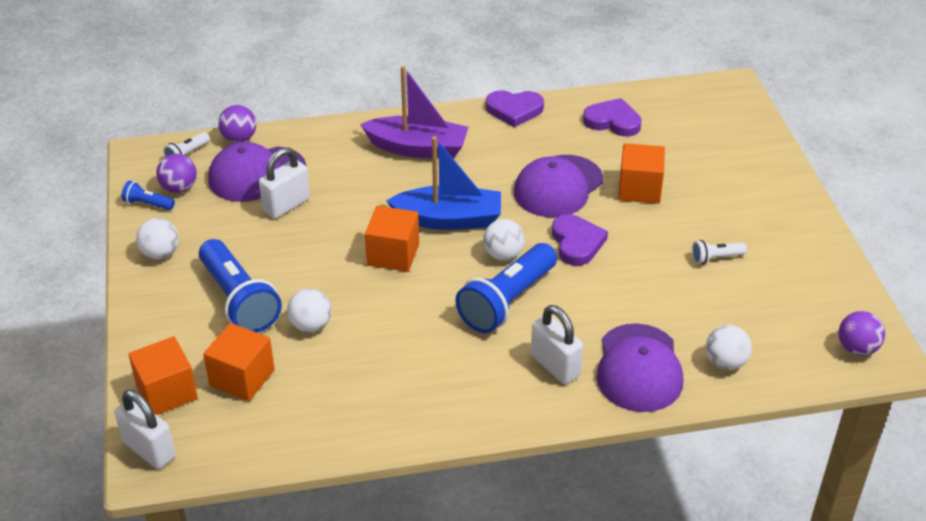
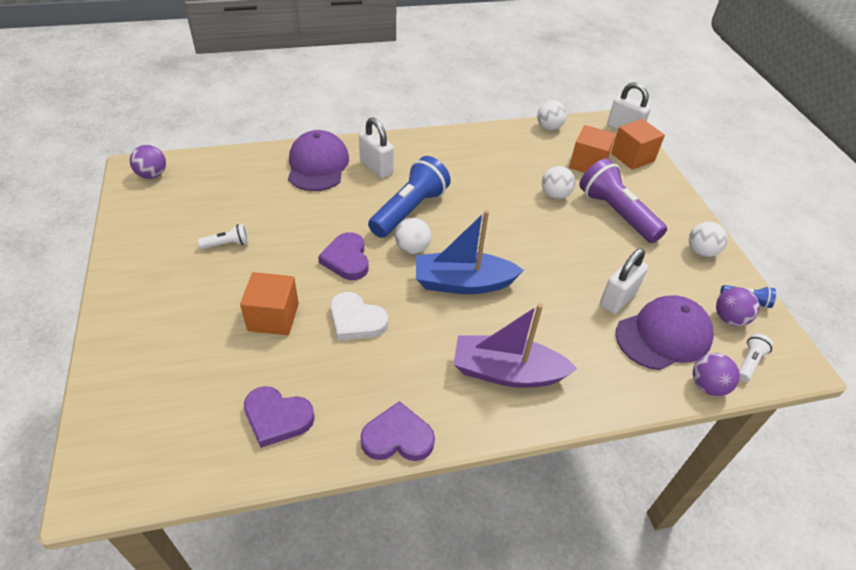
camera: 175 degrees right, 5 degrees up
(239, 300) = (616, 213): blue flashlight -> purple flashlight
(393, 254) = (506, 249): orange cube -> none
(558, 186) = (356, 320): purple cap -> white heart
(725, 362) = (255, 167): white ball -> white ball (549, 127)

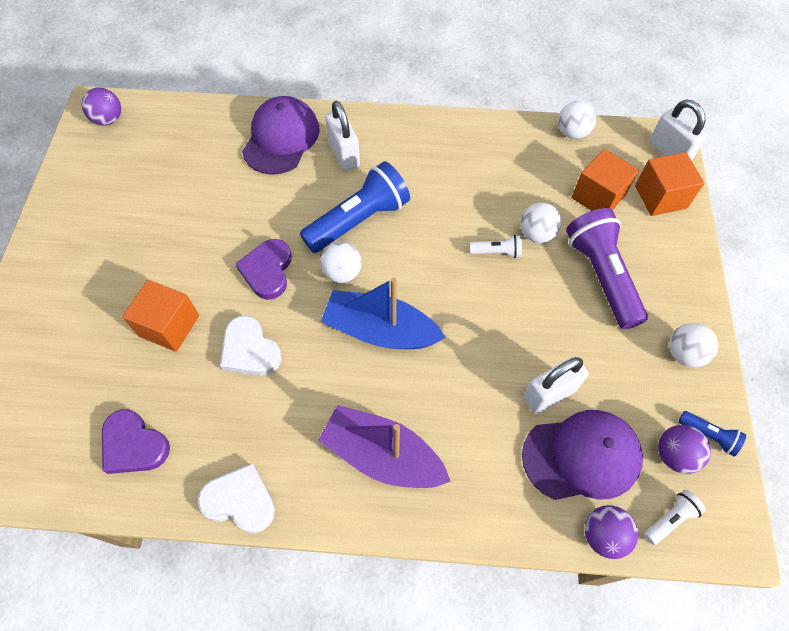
camera: 20 degrees right, 15 degrees up
(227, 244) = (154, 224): white flashlight -> white flashlight (497, 252)
(397, 437) = (240, 500): purple heart -> white heart

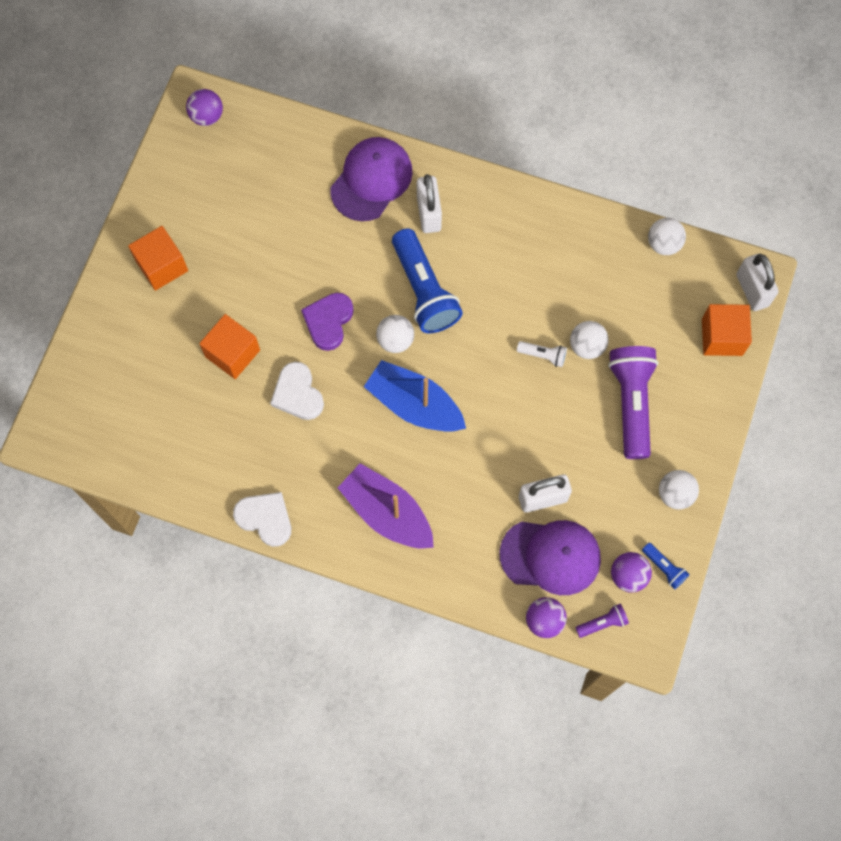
camera: 15 degrees right, 10 degrees up
(134, 445) = (188, 452): purple heart -> none
(358, 220) = (424, 290): blue flashlight -> blue flashlight turned 90 degrees clockwise
(598, 196) = (661, 321): orange cube -> orange cube (162, 266)
(670, 519) = (602, 623): white flashlight -> purple flashlight

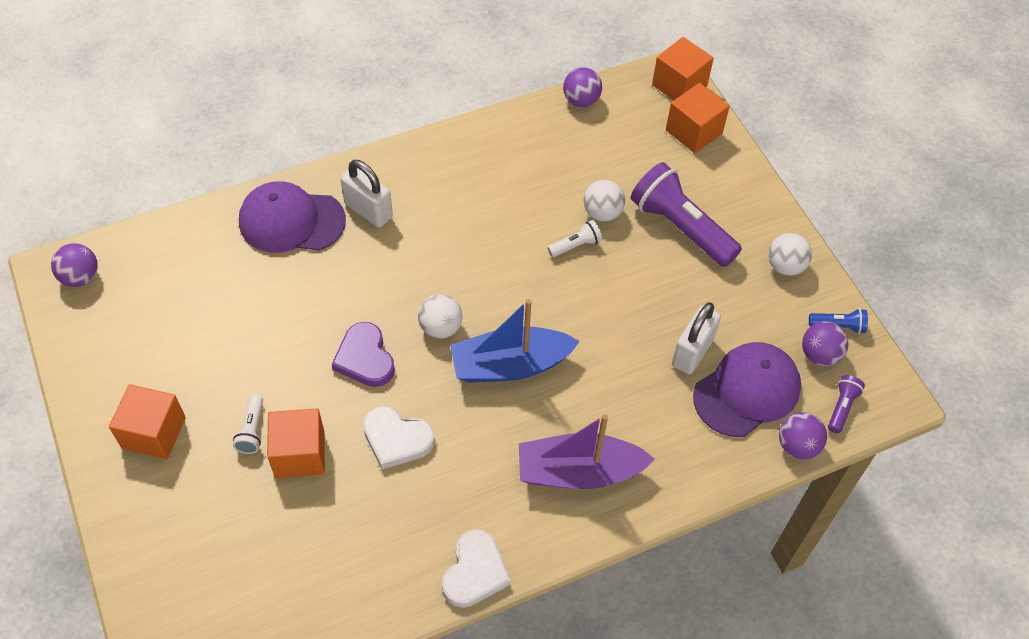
camera: 45 degrees left, 15 degrees down
(219, 313) = (252, 430): none -> white flashlight
(265, 518) = (475, 572): white heart -> white heart turned 120 degrees clockwise
(371, 180) = (291, 221): purple cap -> purple cap turned 75 degrees counterclockwise
(424, 290) = (425, 271): blue flashlight -> none
(663, 244) = (581, 100): white ball -> purple ball
(752, 290) = (679, 85): white padlock -> orange cube

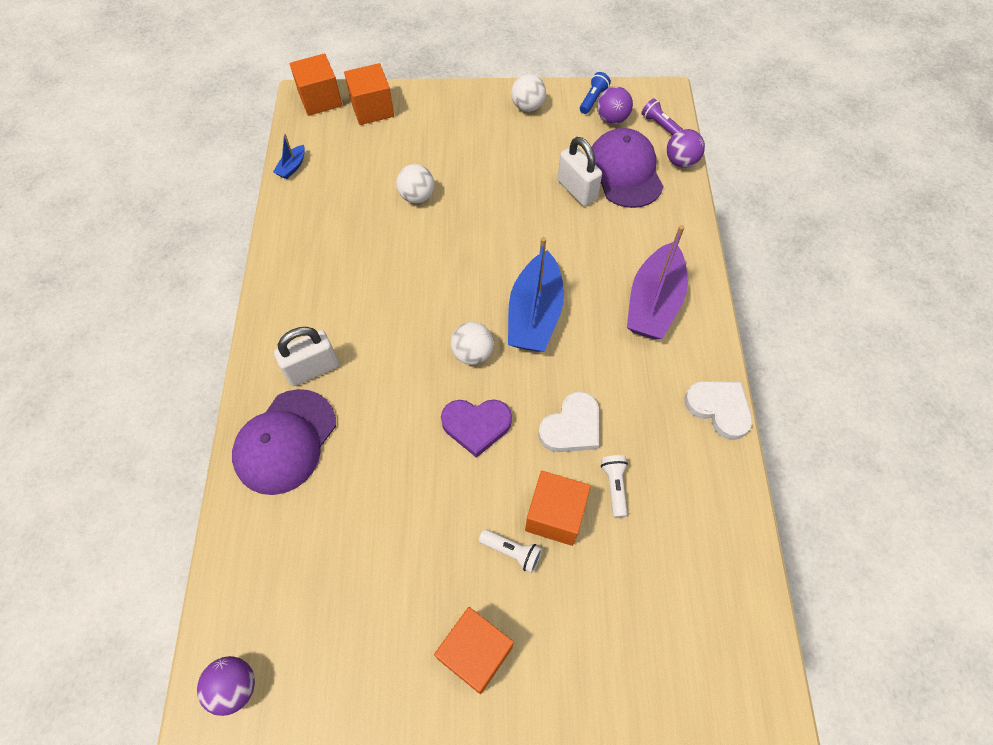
camera: 65 degrees left, 5 degrees up
(575, 245) = (439, 226): white flashlight -> white flashlight (614, 486)
(581, 100) = (292, 167): purple ball -> blue boat
(681, 227) = (459, 152): purple flashlight -> none

